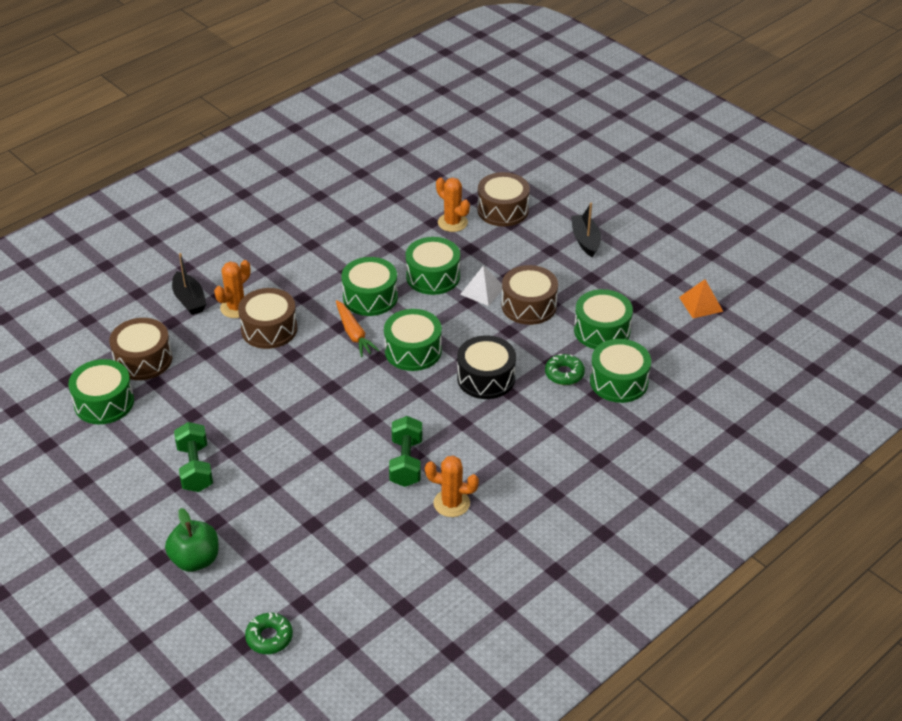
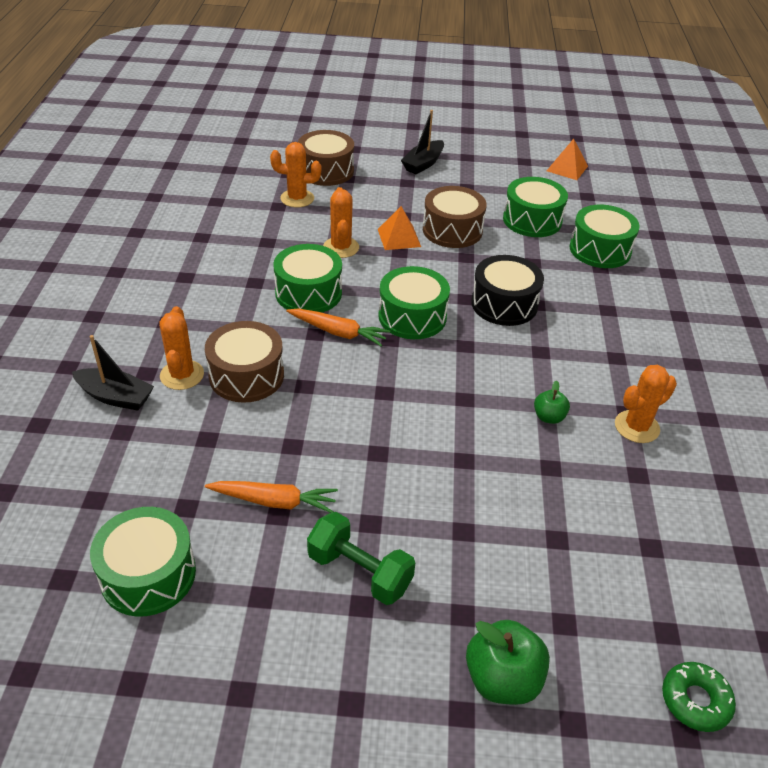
camera: 45 degrees left, 0 degrees up
(143, 360) = (138, 492): brown drum -> none
(199, 407) = (274, 501): none -> orange carrot
(406, 462) = (549, 417): green dumbbell -> green apple
(433, 276) = (341, 247): green drum -> orange cactus
(482, 290) = (399, 238): white pyramid -> orange pyramid
(564, 374) = (555, 266): green donut -> none
(585, 240) = (423, 164): black boat -> black boat turned 90 degrees counterclockwise

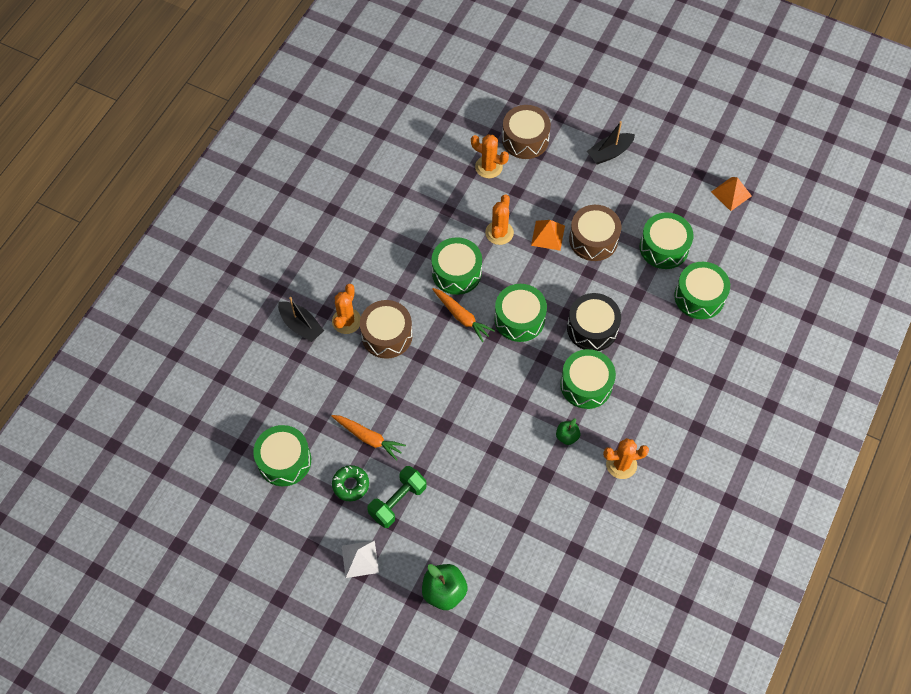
camera: 25 degrees right, 20 degrees up
(338, 680) = (360, 559): none -> white pyramid
(360, 572) = (397, 501): green dumbbell -> green dumbbell turned 75 degrees clockwise
(535, 358) = (586, 384): none -> green drum
(695, 700) = (539, 643): green donut -> green donut (350, 485)

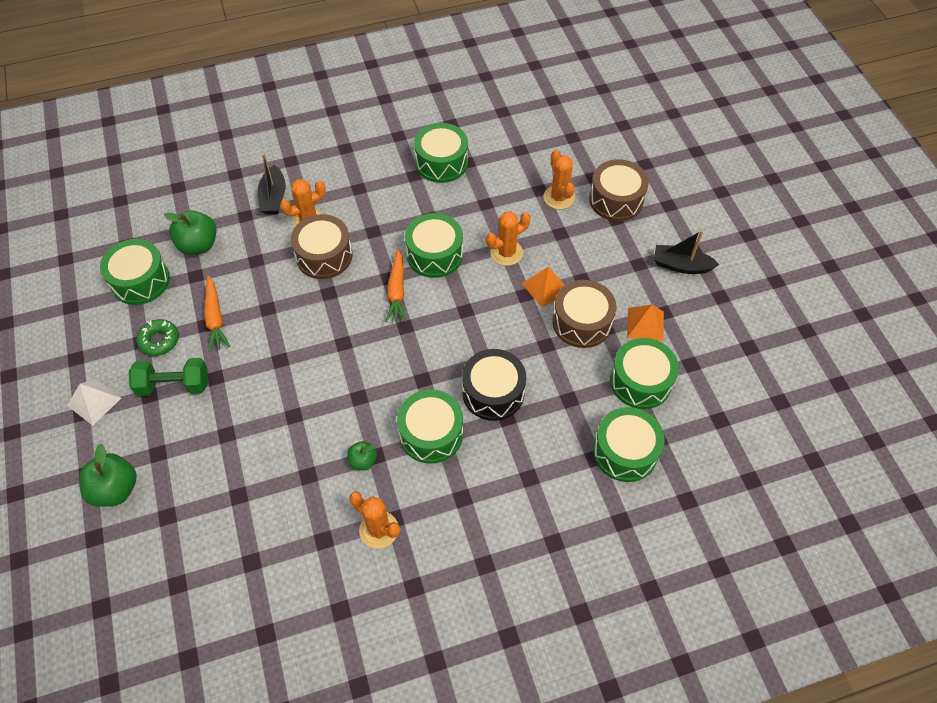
camera: 45 degrees right, 5 degrees down
(292, 402) = (198, 245): none -> green apple
(519, 319) = (441, 332): green drum -> green drum (441, 162)
(731, 194) = (763, 389): orange pyramid -> orange pyramid (645, 324)

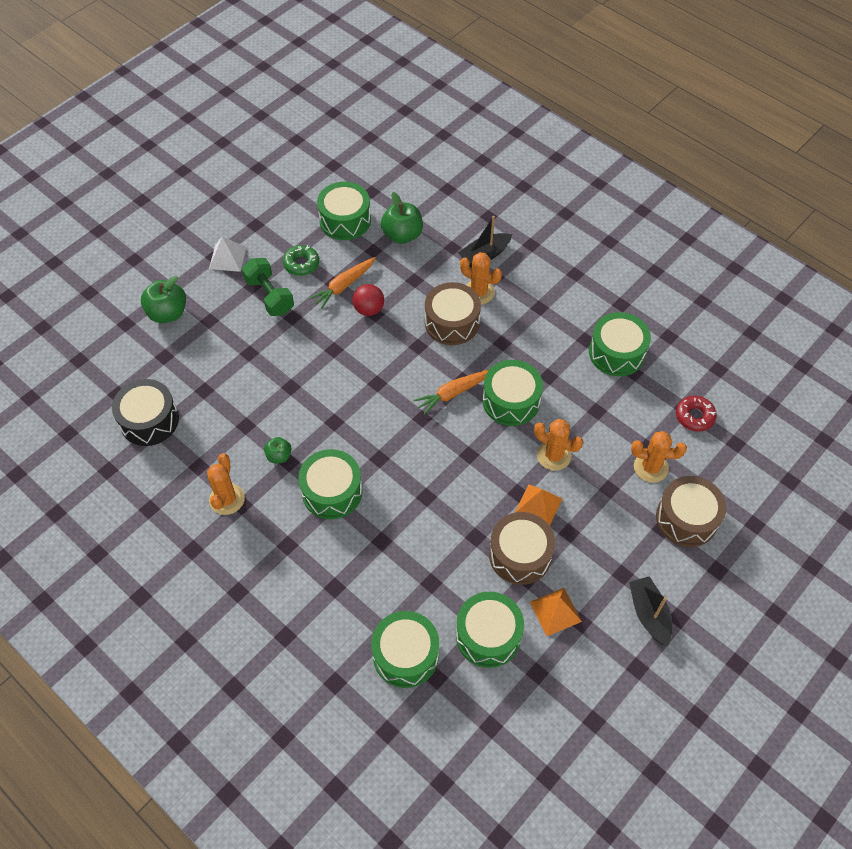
camera: 60 degrees right, 0 degrees up
(258, 311) = (369, 309): none -> red ball
(493, 392) = (400, 518): black drum -> black drum (149, 420)
(533, 148) = (694, 416): none -> red donut
(559, 197) = (650, 467): orange cactus -> orange cactus turned 60 degrees clockwise

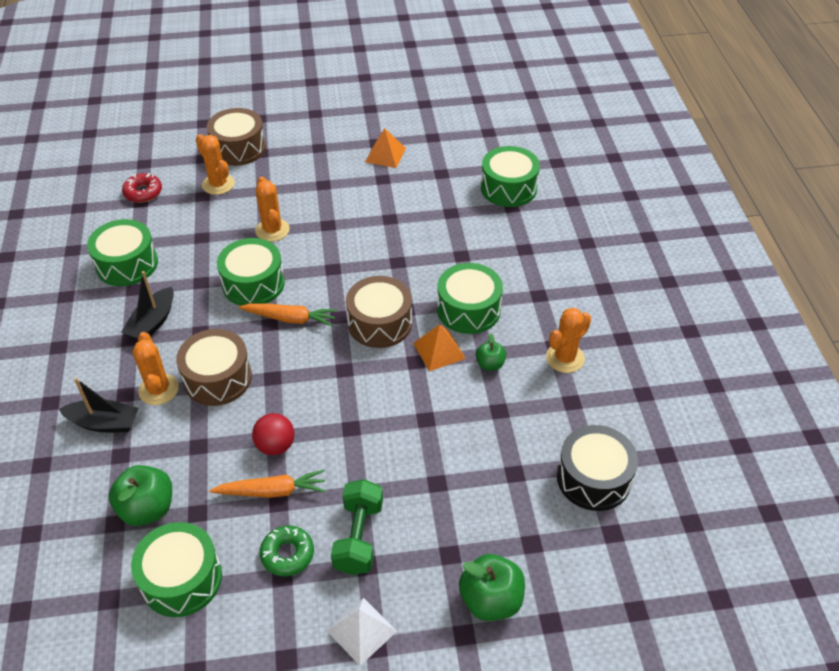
camera: 140 degrees left, 10 degrees down
(488, 635) = (442, 168): green drum -> none
(520, 555) = (371, 192): brown drum -> brown drum (380, 323)
(538, 506) = (324, 209): orange pyramid -> orange pyramid (439, 350)
(649, 614) = (330, 123): black boat -> black boat (152, 322)

